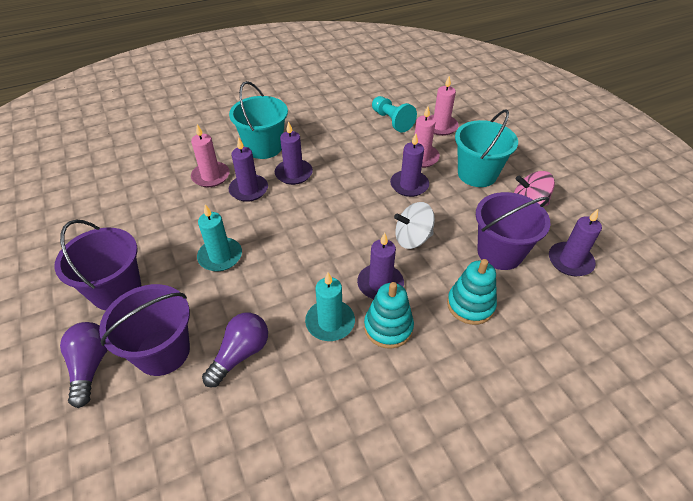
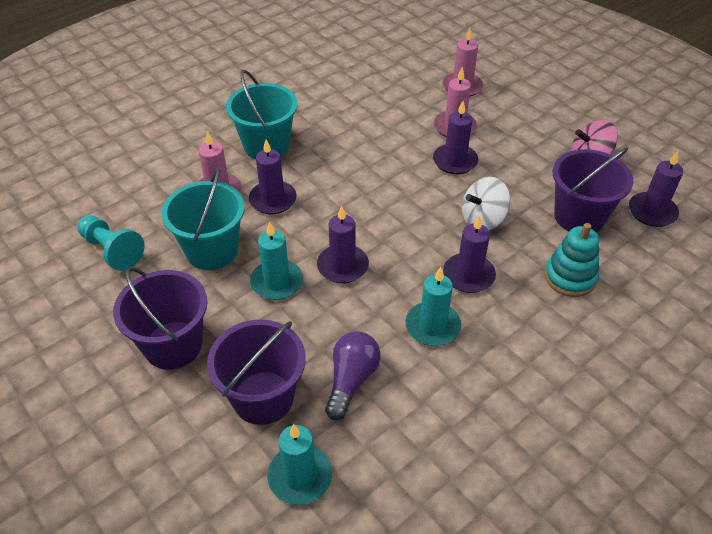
camera: 15 degrees left, 0 degrees up
(91, 366) = (187, 431): purple light bulb -> none
(158, 430) = (300, 476): none -> turquoise candle
(293, 173) = (317, 171): purple candle -> purple candle (342, 266)
(388, 327) = (495, 318): turquoise stacking toy -> none
(391, 121) = (404, 89): turquoise pawn -> turquoise pawn (112, 250)
(477, 174) = (523, 135): turquoise bucket -> turquoise bucket (212, 250)

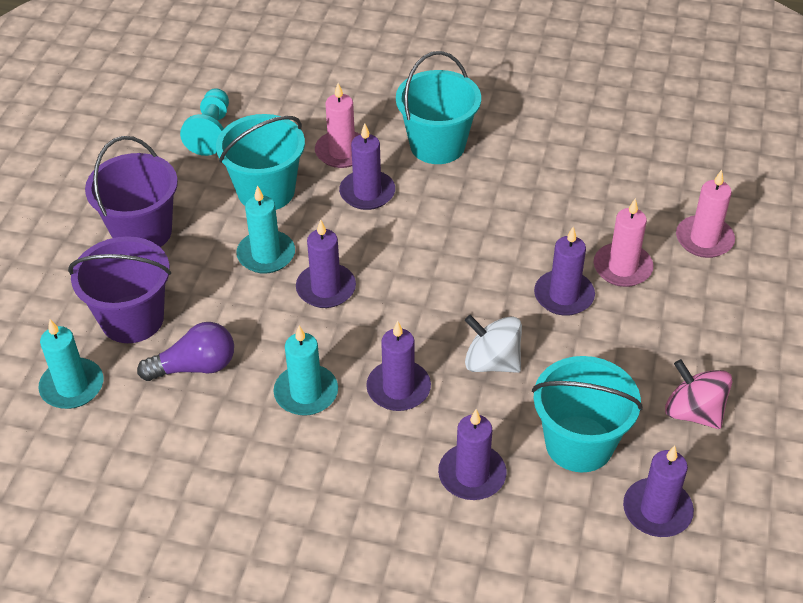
camera: 55 degrees right, 0 degrees up
(570, 277) = (472, 475): turquoise stacking toy -> purple candle
(579, 217) = (579, 444): purple bucket -> turquoise bucket

